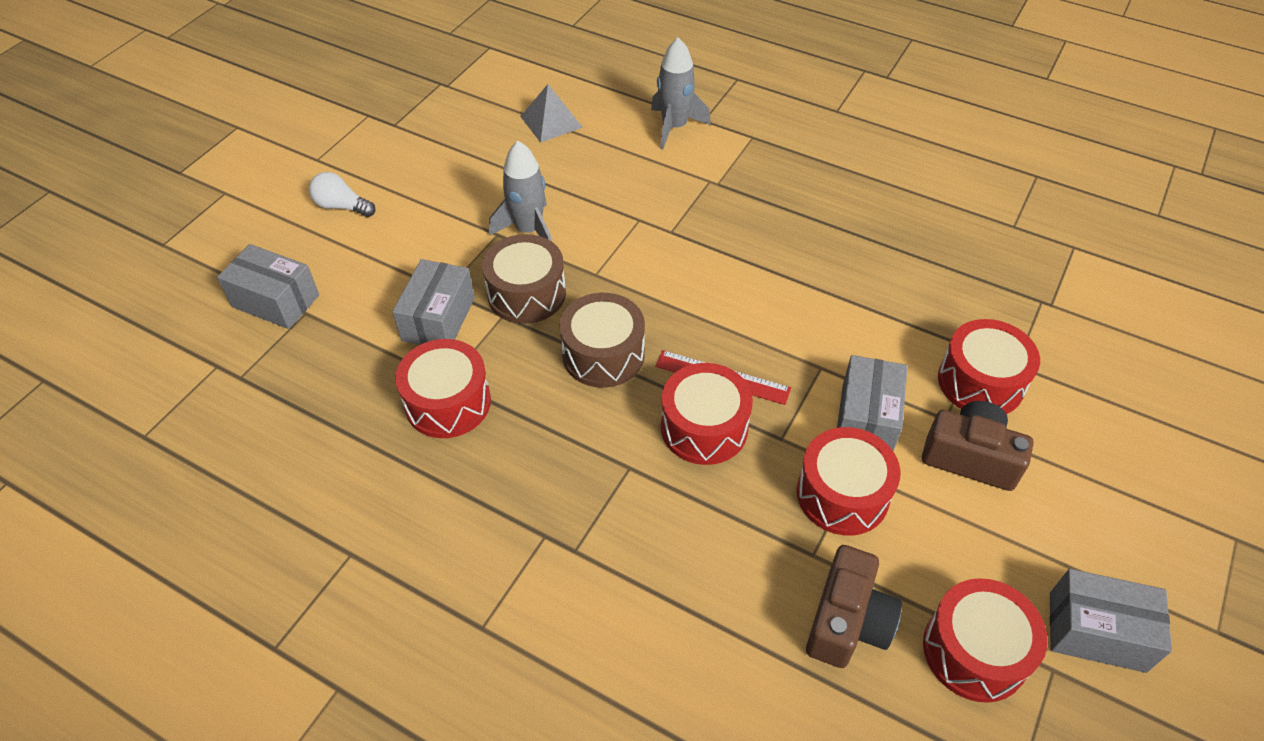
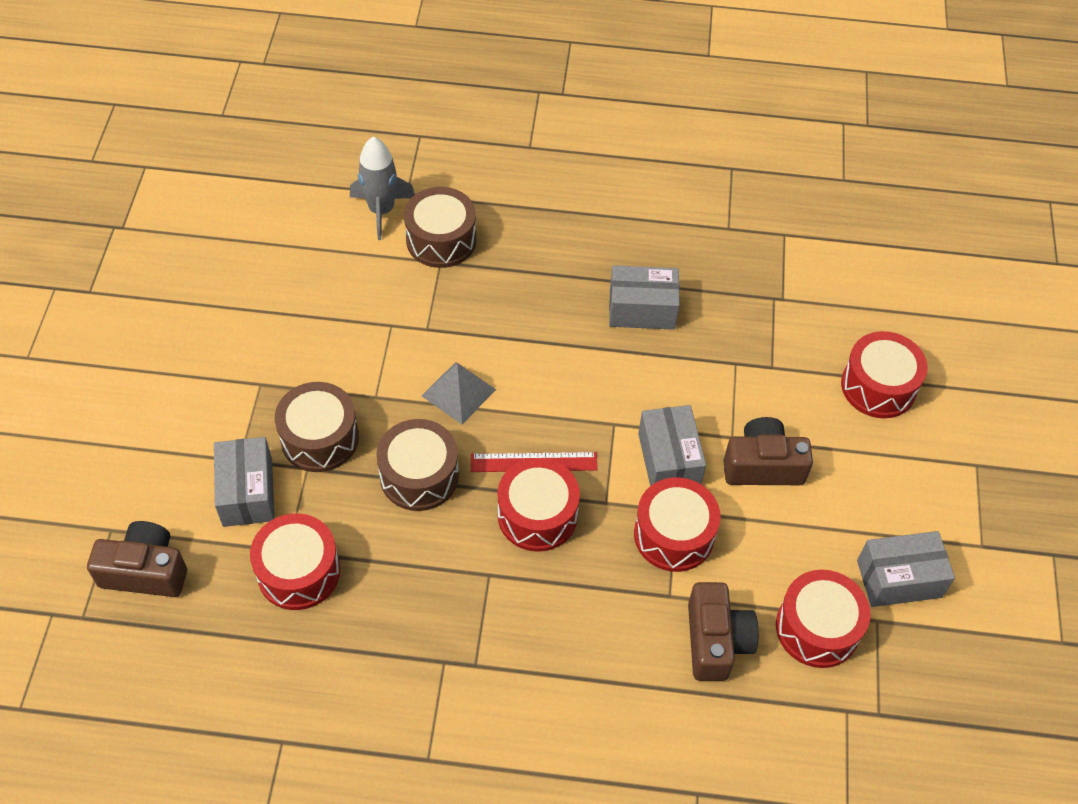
camera: 25 degrees left, 5 degrees up
(275, 301) = (73, 527): grey box -> grey box (642, 309)
(314, 356) = (145, 571): none -> brown camera
(342, 206) = (85, 403): white light bulb -> none
(528, 230) = (289, 370): grey rocket -> none
(551, 121) = (254, 240): grey pyramid -> grey pyramid (458, 392)
(718, 163) = (441, 240): none -> brown drum
(980, 382) = (749, 393): red drum -> red drum (878, 386)

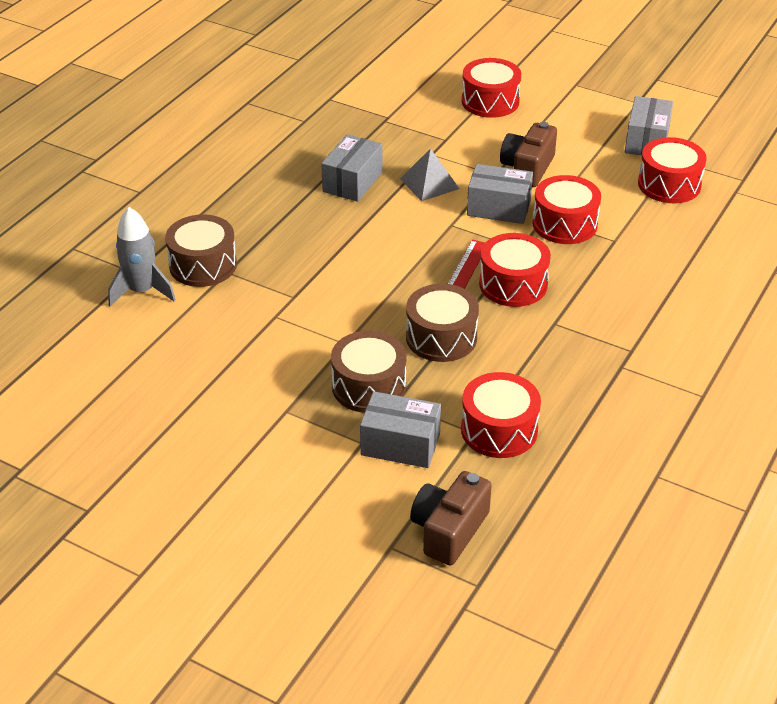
camera: 65 degrees left, 15 degrees down
(458, 392) = (371, 295): grey pyramid -> grey pyramid (429, 183)
(716, 641) = (660, 230): brown camera -> none

